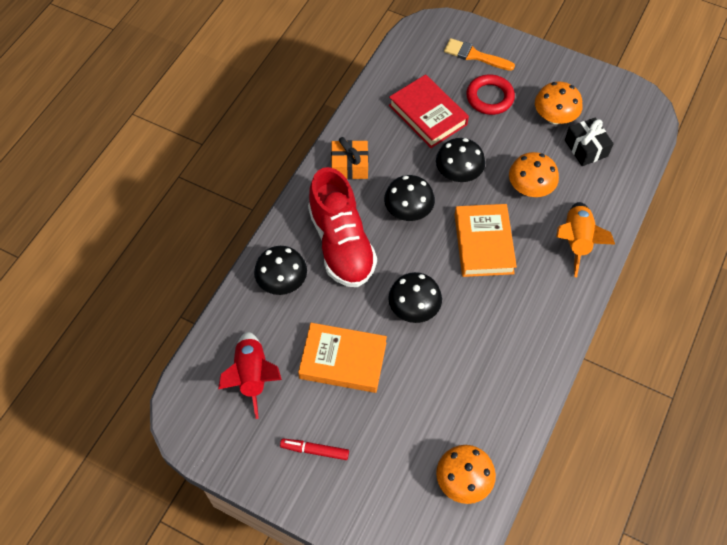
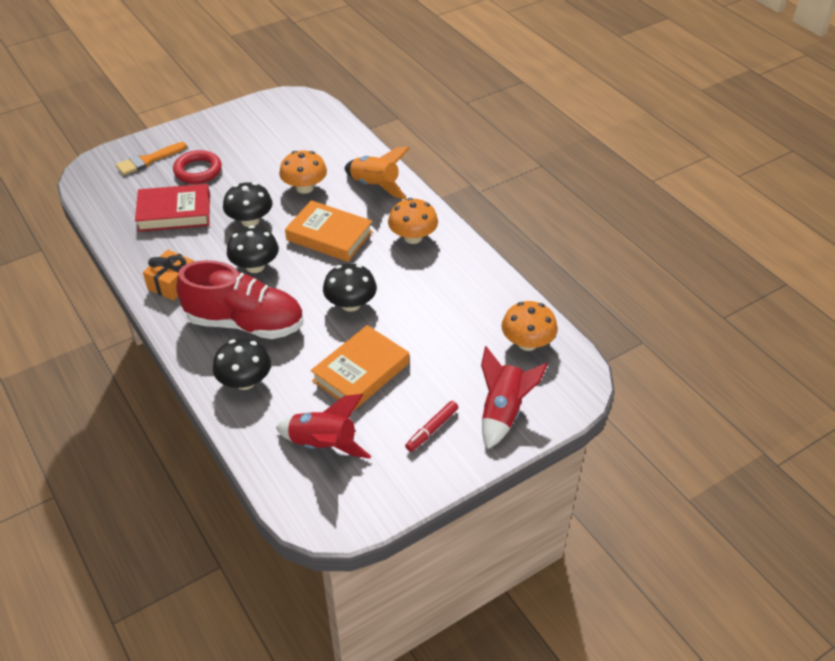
camera: 60 degrees left, 15 degrees down
(367, 500) = (503, 412): none -> red rocket
(554, 117) = (255, 145): orange mushroom -> orange mushroom (413, 237)
(586, 148) = (300, 143): black gift -> none

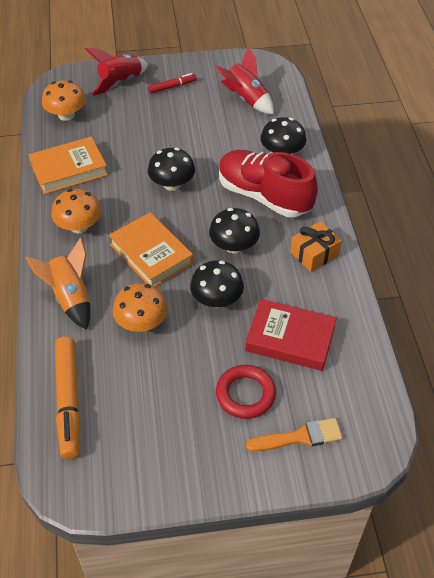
camera: 155 degrees left, 5 degrees up
(327, 132) = (69, 401): none -> orange marker
(361, 372) = (196, 133): orange book -> orange book (69, 170)

